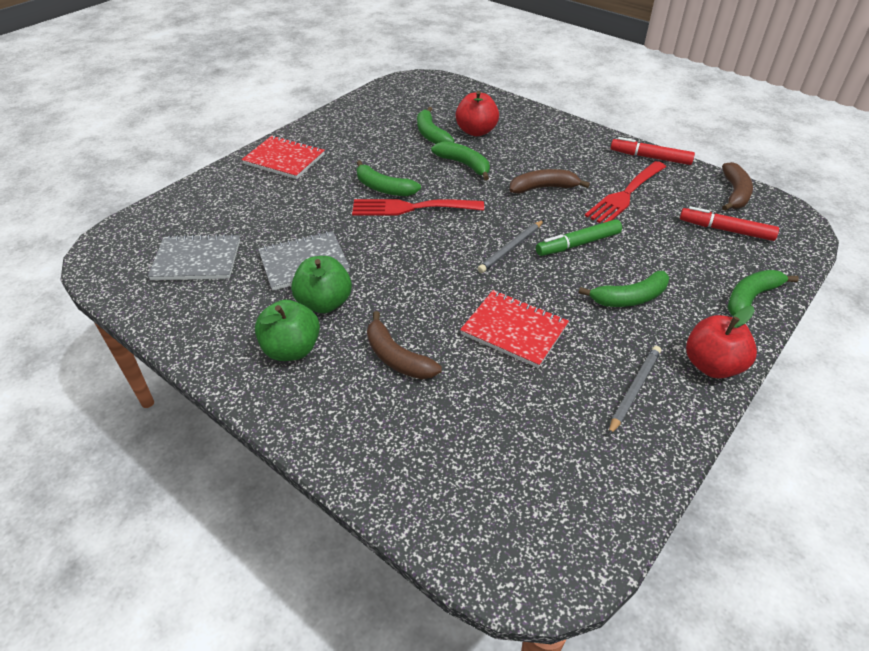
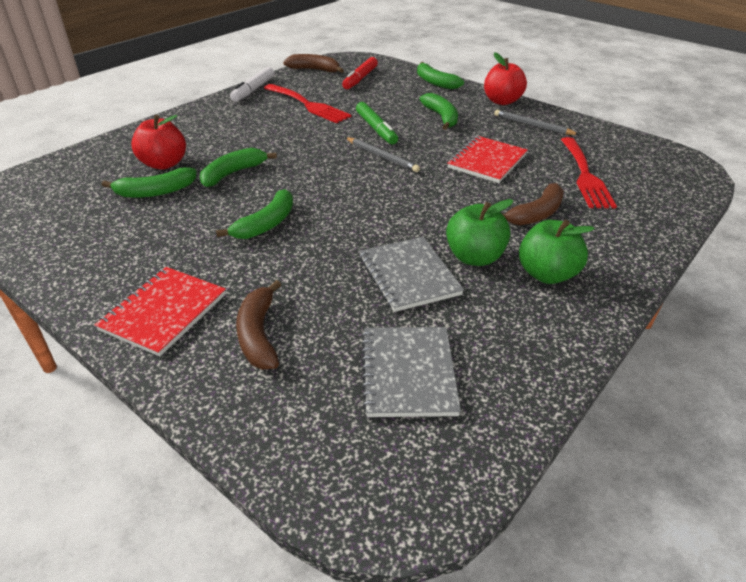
camera: 90 degrees left, 5 degrees down
(411, 208) = (310, 206): red fork -> red fork (585, 175)
(543, 188) = (289, 136): brown banana -> brown banana (258, 334)
(650, 157) = (253, 90): red marker -> white marker

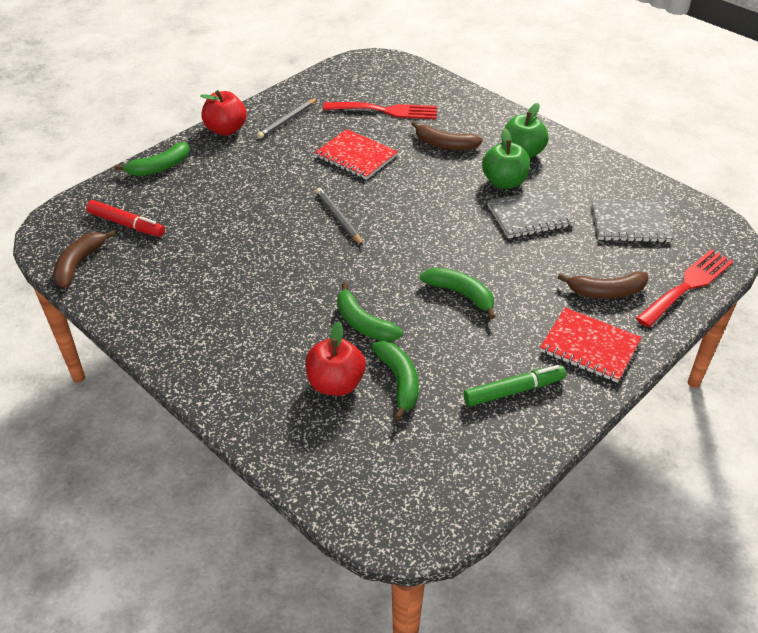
camera: 85 degrees left, 5 degrees up
(253, 90) = (132, 321): white marker -> none
(308, 105) = (197, 269): red fork -> red fork (687, 285)
(376, 129) = (275, 219): green marker -> green marker (513, 391)
(382, 156) = (338, 218): grey pencil -> grey pencil turned 75 degrees counterclockwise
(441, 117) = (256, 172): green banana -> none
(536, 214) = (444, 145): brown banana -> brown banana turned 150 degrees clockwise

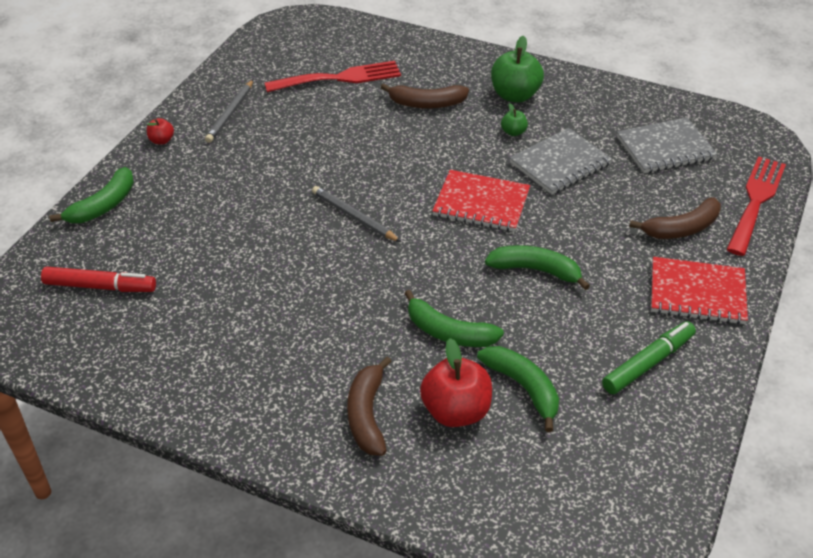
camera: 20 degrees left, 0 degrees up
(79, 264) = (66, 351): brown banana -> brown banana (367, 415)
(226, 129) = (161, 140): red apple -> red apple, size x0.49
(356, 156) = (334, 139): red notebook -> red notebook (481, 203)
(504, 182) = (513, 132): green apple -> green apple, size x0.49

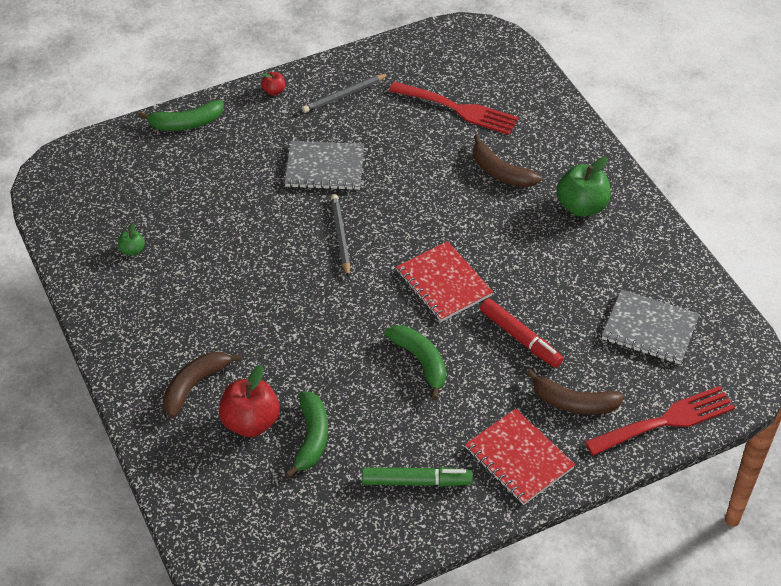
camera: 40 degrees right, 5 degrees up
(100, 286) = (127, 186): red marker -> red marker (520, 338)
(448, 332) = (307, 366): green banana -> none
(513, 132) = (540, 239): green apple -> green apple (132, 250)
(560, 163) = (544, 288): grey notebook -> grey notebook (325, 168)

